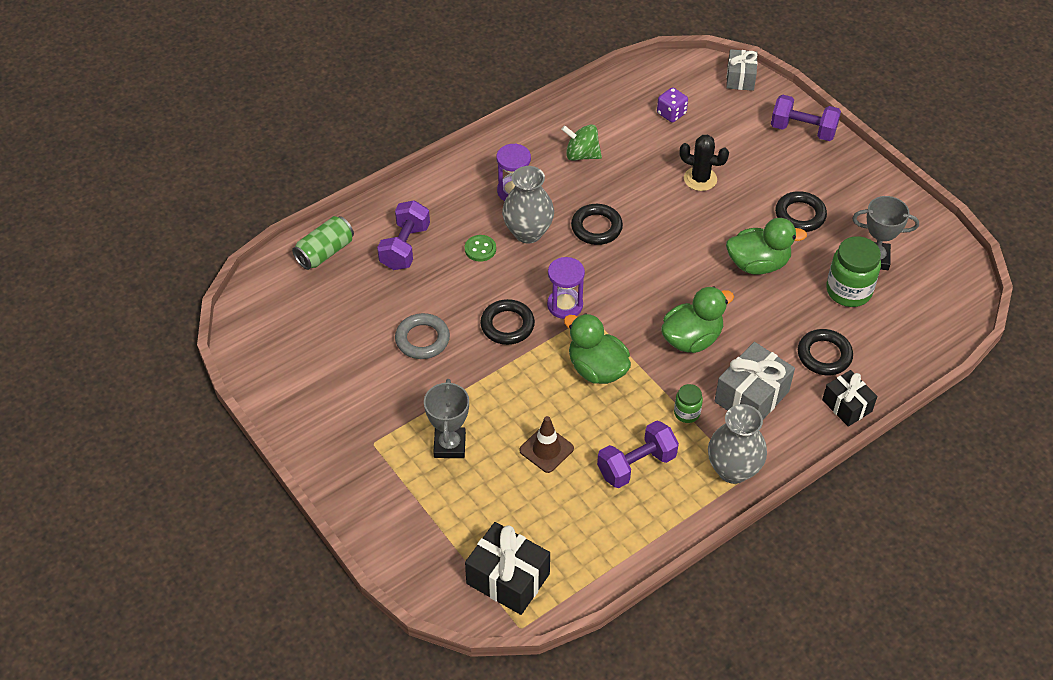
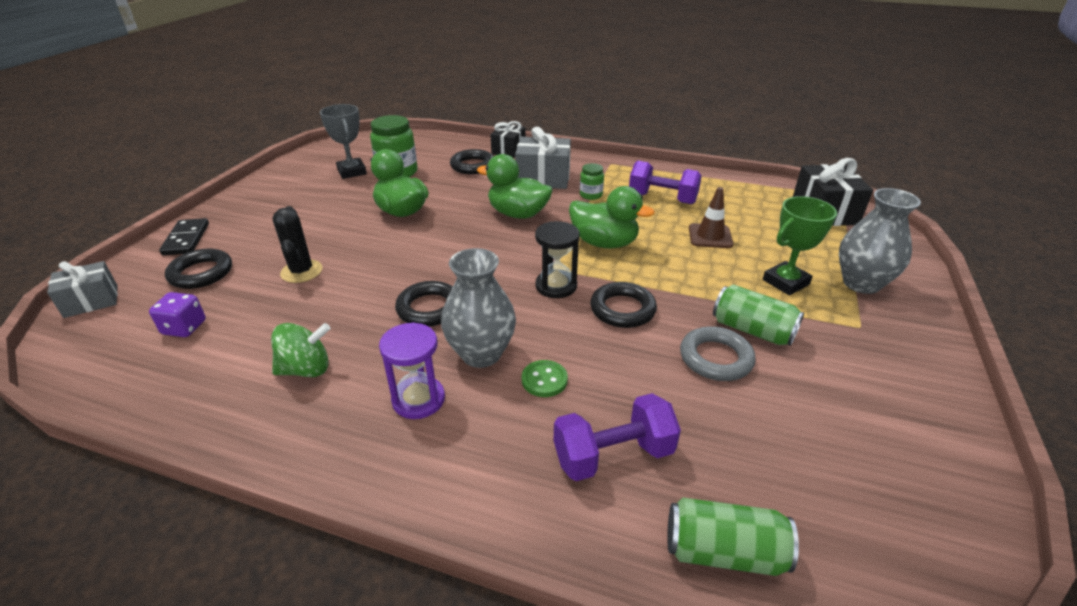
camera: 125 degrees left, 15 degrees down
(426, 379) = (752, 330): none -> green can
(449, 445) = (785, 282): grey trophy -> green trophy
(565, 305) = (556, 286): purple hourglass -> black hourglass
(581, 155) = (306, 369): green spinning top -> green spinning top turned 90 degrees counterclockwise
(597, 369) = (604, 243): green duck -> green duck turned 75 degrees counterclockwise
(733, 470) = (612, 168): grey vase -> grey vase (861, 283)
(800, 215) = (321, 210): black ring -> black ring (201, 273)
(803, 130) = (186, 239): purple dumbbell -> black domino

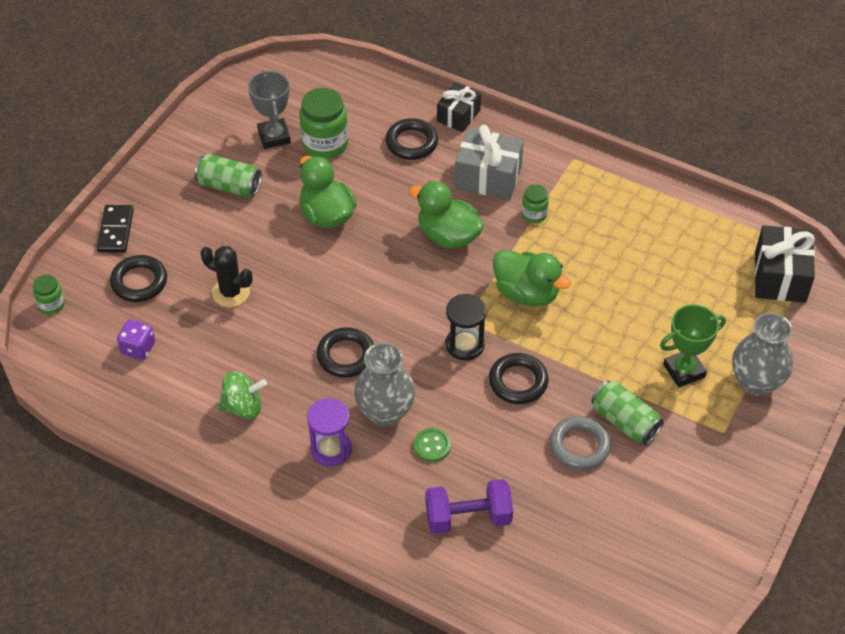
camera: 10 degrees right, 15 degrees up
(91, 301) = (51, 305): grey gift -> green jar
(301, 271) = (230, 292): black cactus -> black cactus turned 60 degrees counterclockwise
(662, 198) = (611, 231): purple dumbbell -> none
(710, 236) = (638, 298): brown traffic cone -> none
(723, 551) = (520, 594): green can -> green can (229, 186)

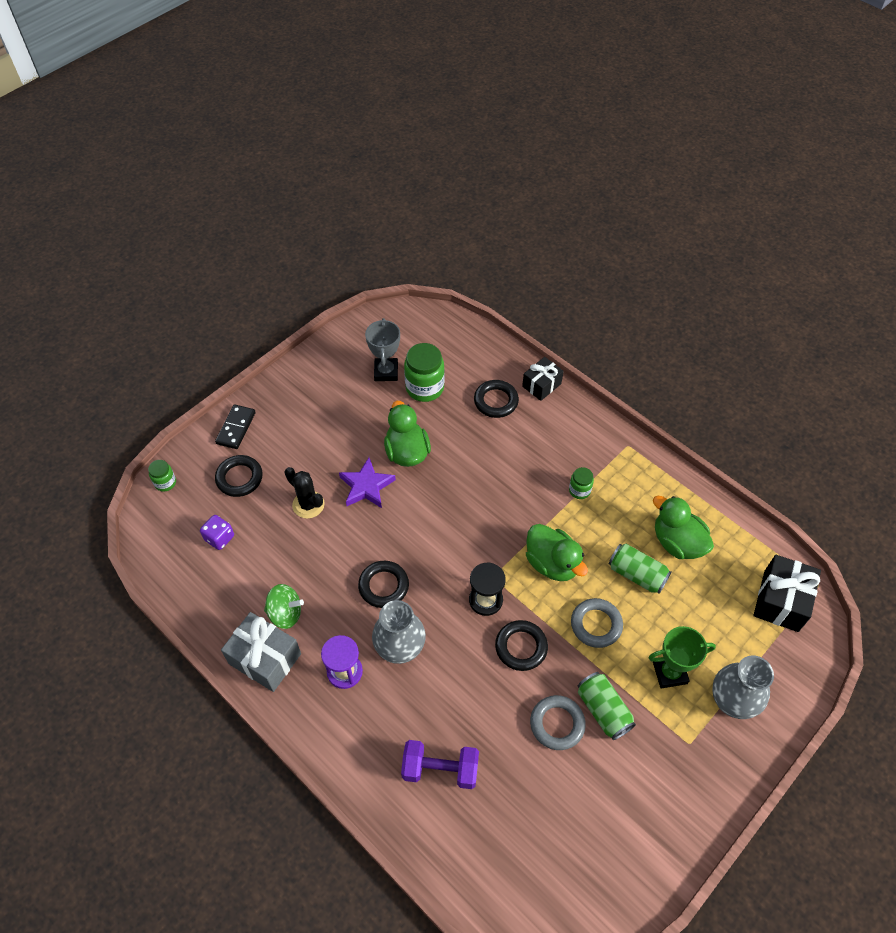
camera: 15 degrees right, 5 degrees up
(229, 186) = (337, 408): green can -> green can (637, 574)
(292, 260) = (366, 486): none -> purple star
(432, 446) = (430, 690): green button -> none
(448, 236) = (501, 494): green duck -> green duck (677, 542)
(488, 177) = (550, 447): grey gift -> grey gift (265, 659)
(592, 342) = (596, 624): none -> grey ring

